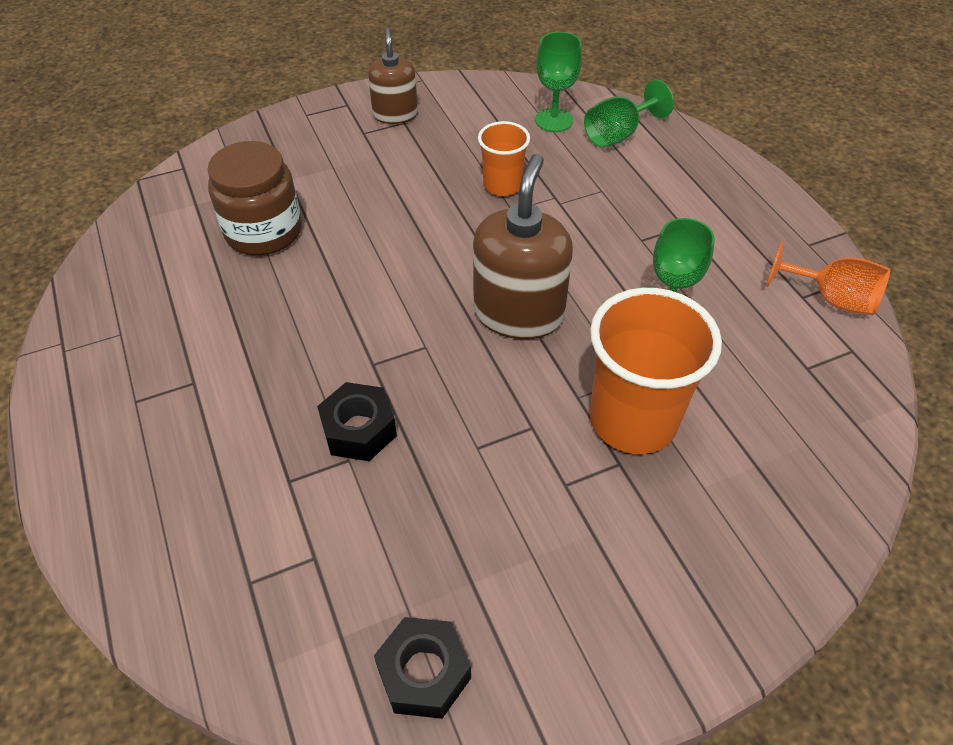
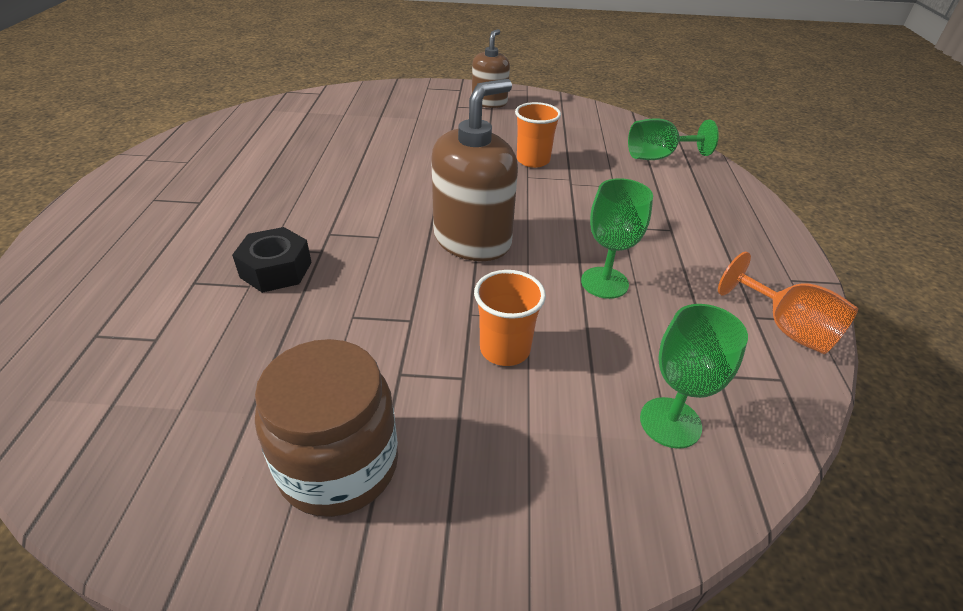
camera: 25 degrees right, 10 degrees down
(263, 231) = (335, 137): brown jar -> brown jar (339, 465)
(424, 673) = (140, 464): black nut -> none
(554, 120) = (610, 135): green goblet -> green goblet (670, 422)
(633, 420) = (505, 349): orange cup -> orange cup, size x0.56

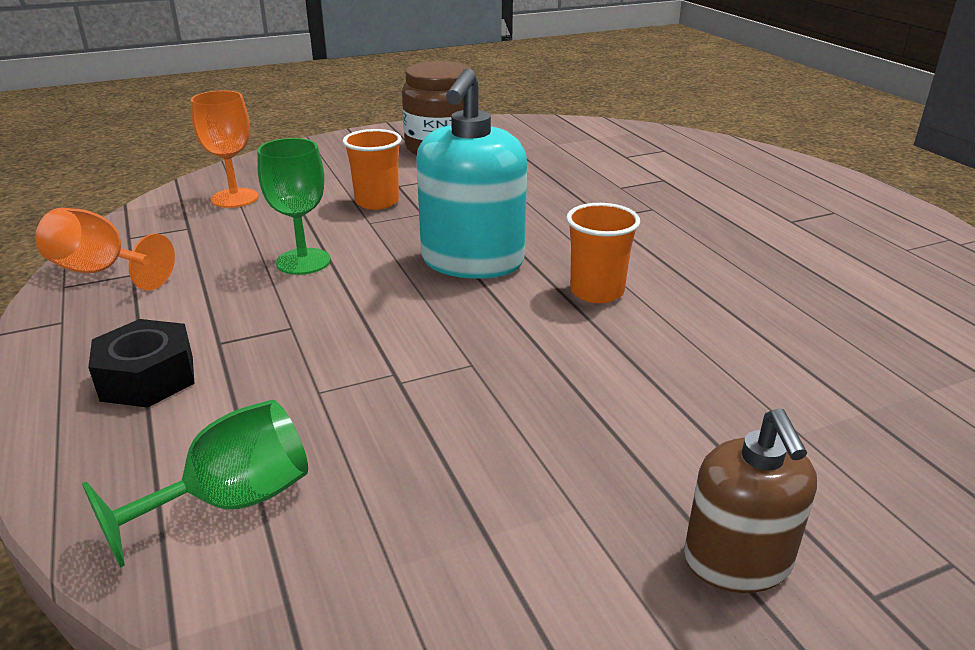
camera: 155 degrees right, 10 degrees down
(276, 270) = (618, 198): black nut -> black nut (148, 378)
(472, 240) = (472, 261): brown soap dispenser -> turquoise soap dispenser
(533, 160) = (485, 399): orange cup -> orange cup (597, 292)
(670, 422) = (235, 198): green goblet -> orange goblet

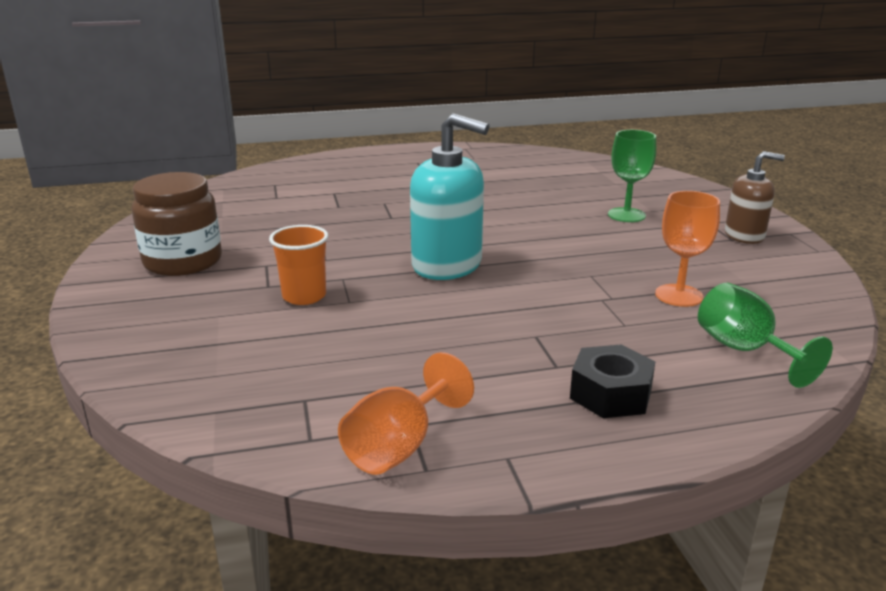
camera: 80 degrees left, 5 degrees down
(235, 198) = (236, 373): orange goblet -> orange goblet (679, 295)
(303, 261) = (420, 331): green goblet -> green goblet (626, 215)
(597, 292) = (505, 232): orange cup -> none

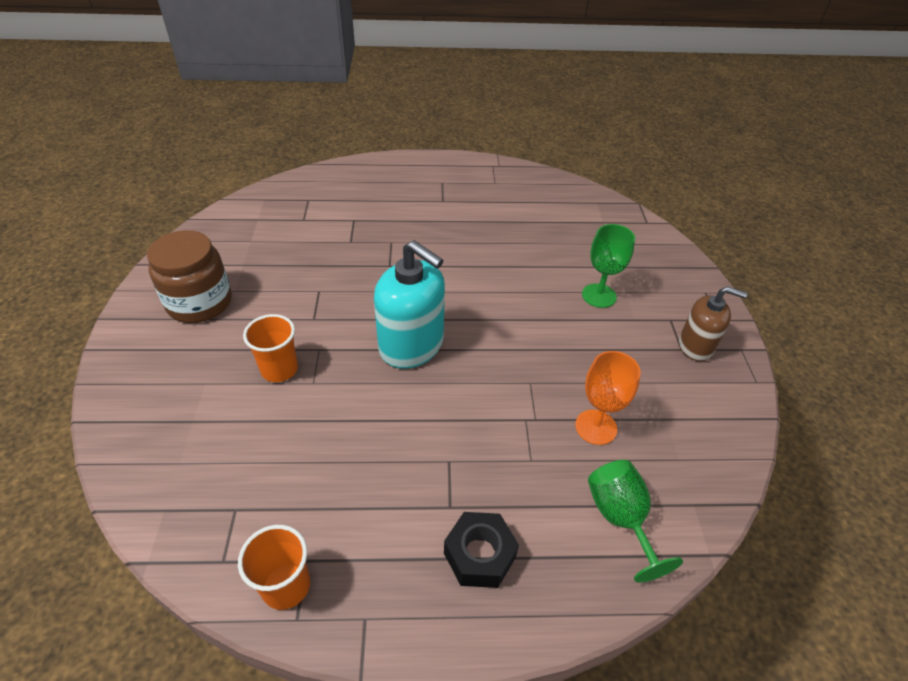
camera: 10 degrees right, 20 degrees up
(399, 446) = (286, 586): orange goblet -> orange cup

